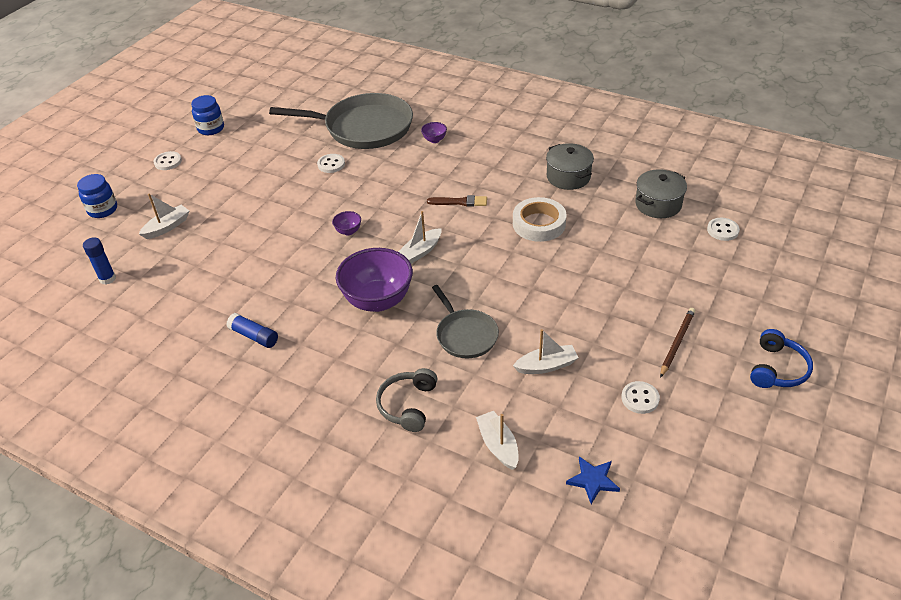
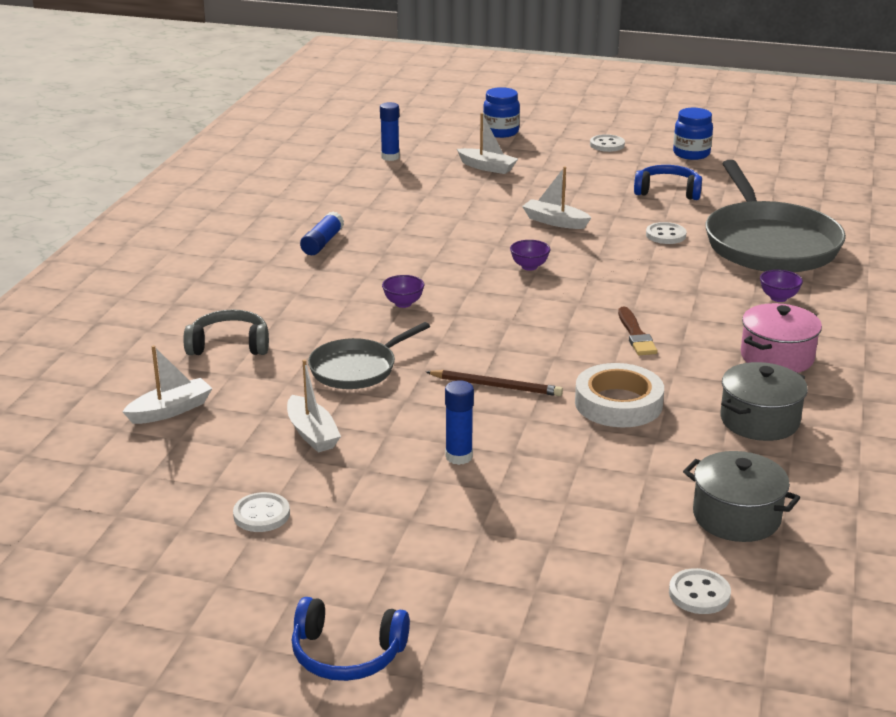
camera: 75 degrees right, 15 degrees down
(265, 150) = (668, 191): none -> blue headphones
(378, 301) = (403, 303): purple bowl -> purple bowl, size x0.42
(420, 251) = (510, 319): white boat -> white boat (555, 222)
(502, 156) = (777, 357): none -> pink pot
(586, 299) = (459, 457): none -> blue glue stick
(593, 480) = (115, 483): blue star -> none
(677, 342) = (384, 546): brown pencil -> brown pencil (496, 386)

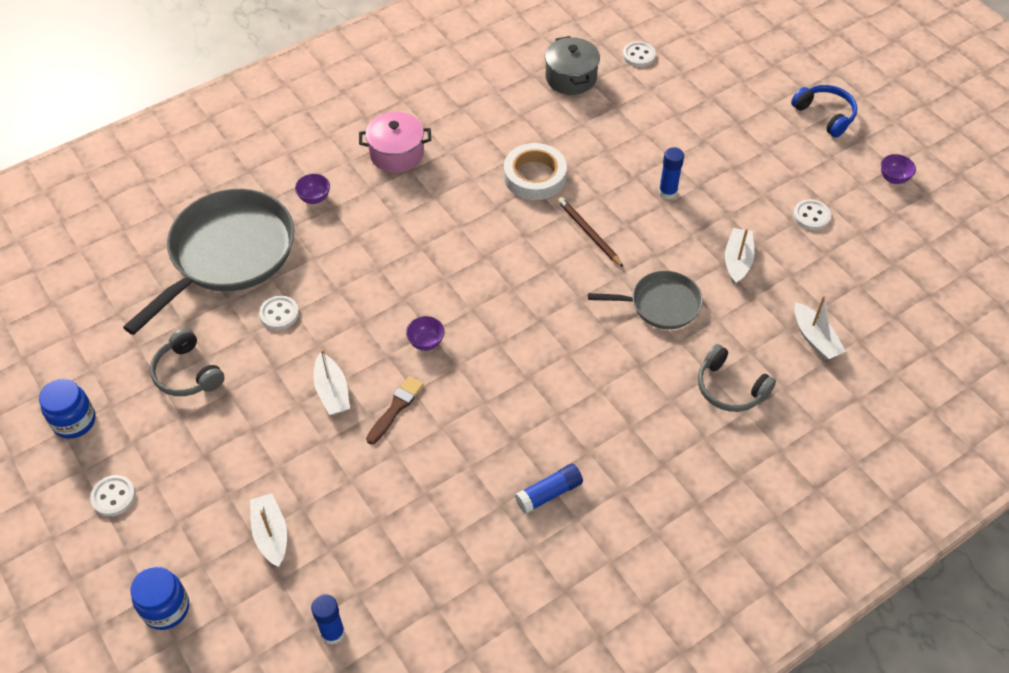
camera: 140 degrees left, 25 degrees up
(170, 410) = (815, 338): white boat -> white boat turned 120 degrees counterclockwise
(403, 303) = (564, 357): purple bowl -> purple bowl (893, 178)
(636, 335) = (450, 223): brown brush -> brown brush (396, 408)
(668, 191) = (187, 373): blue headphones -> grey headphones
(759, 420) = (476, 119): grey pot -> none

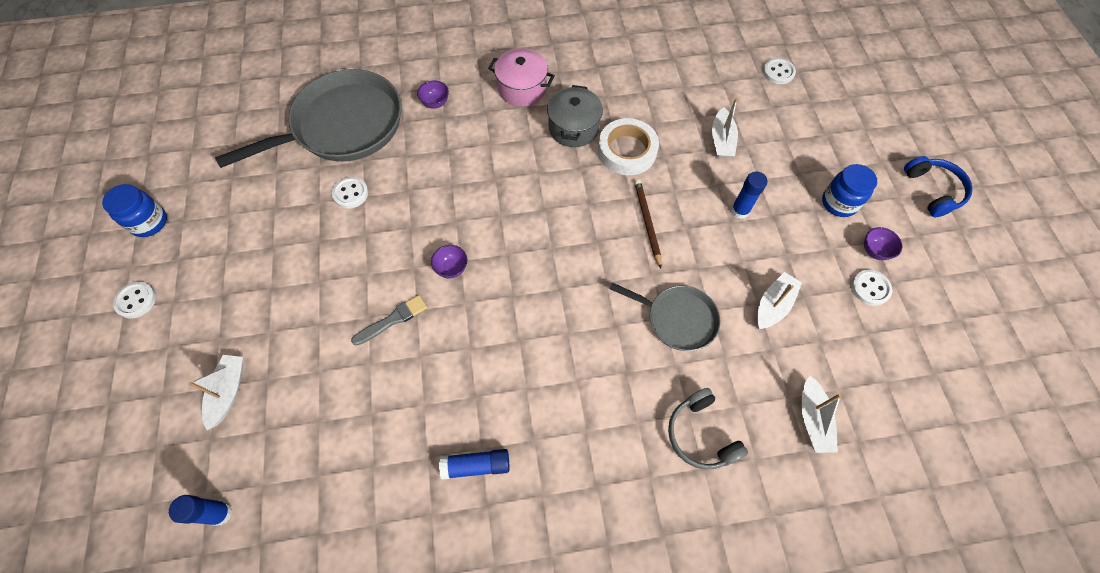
camera: 25 degrees right, 10 degrees up
(166, 608) = (112, 421): blue jar -> blue jar (839, 203)
(187, 373) = (253, 216): grey headphones -> none
(332, 391) = (351, 281): white boat -> white boat (721, 140)
(396, 408) = (392, 320): brown brush -> grey brush
(571, 78) = (706, 72): grey pot -> grey pot (573, 128)
(893, 178) = (975, 281): purple bowl -> purple bowl (874, 251)

